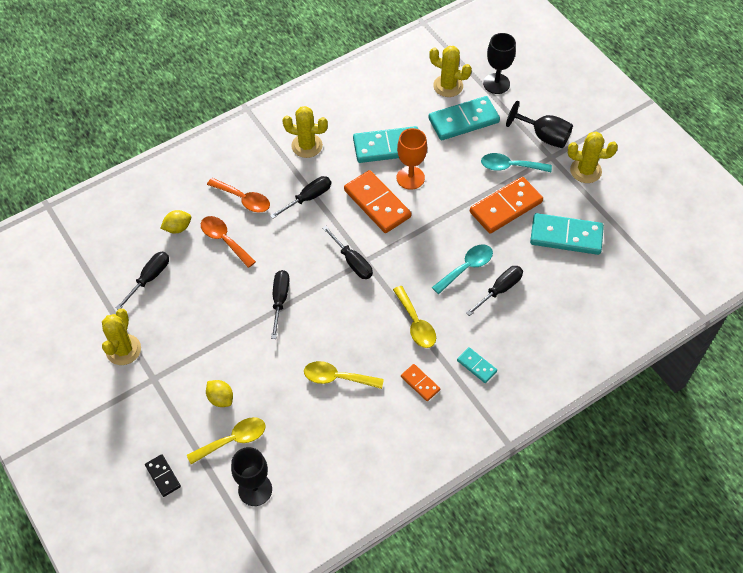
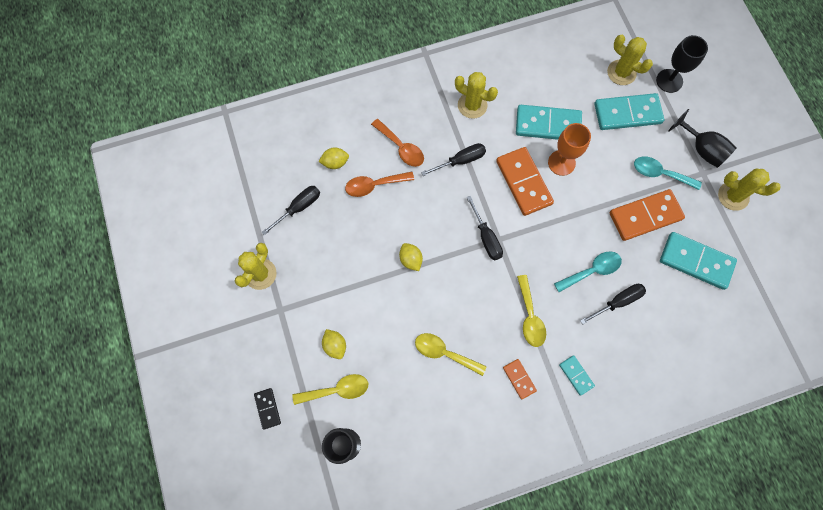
camera: 15 degrees right, 15 degrees up
(224, 240) = (374, 185): orange spoon -> orange spoon turned 75 degrees counterclockwise
(280, 300) = (411, 260): black screwdriver -> yellow lemon

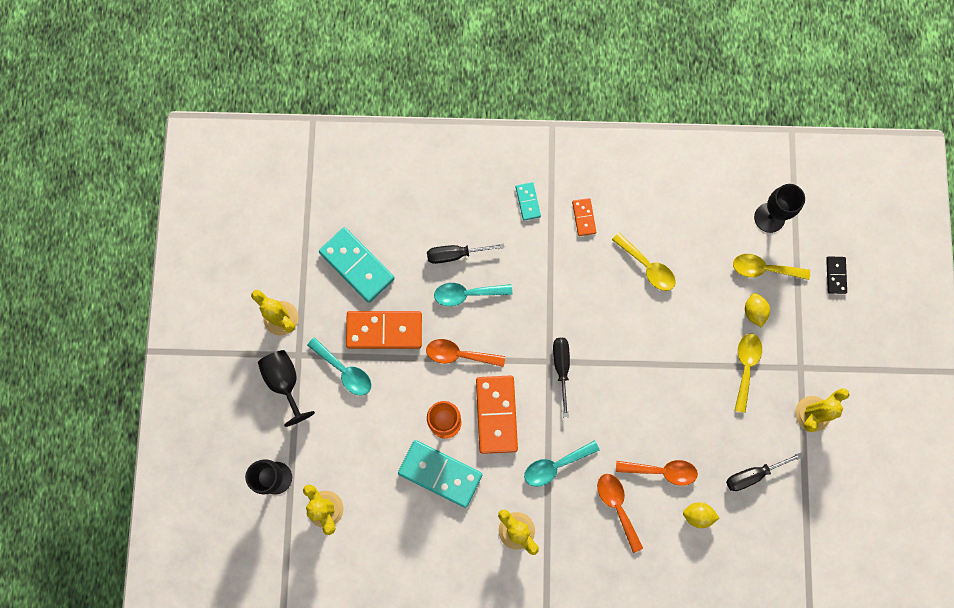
camera: 160 degrees left, 5 degrees up
(411, 260) = (649, 372): yellow lemon -> none
(461, 160) = (555, 465): black screwdriver -> turquoise spoon
(530, 317) = (549, 271): yellow spoon -> yellow spoon (745, 367)
(575, 218) = (459, 354): none -> orange spoon
(627, 113) = (344, 454): turquoise domino -> none

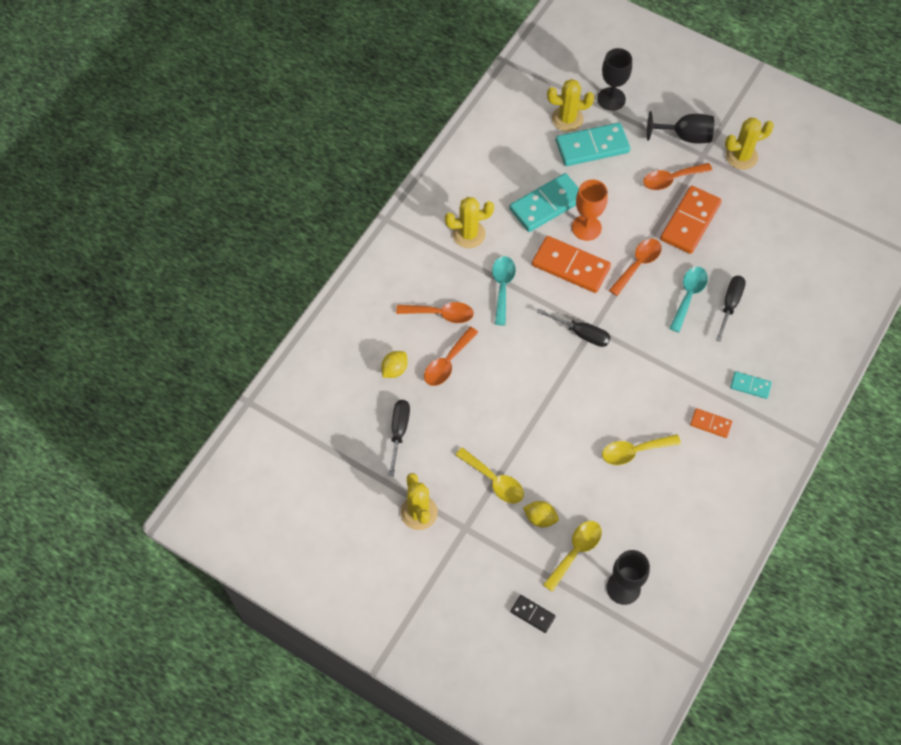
camera: 120 degrees right, 15 degrees down
(344, 371) = (671, 179): turquoise spoon -> orange spoon
(357, 265) = (759, 228): turquoise domino -> turquoise domino (592, 147)

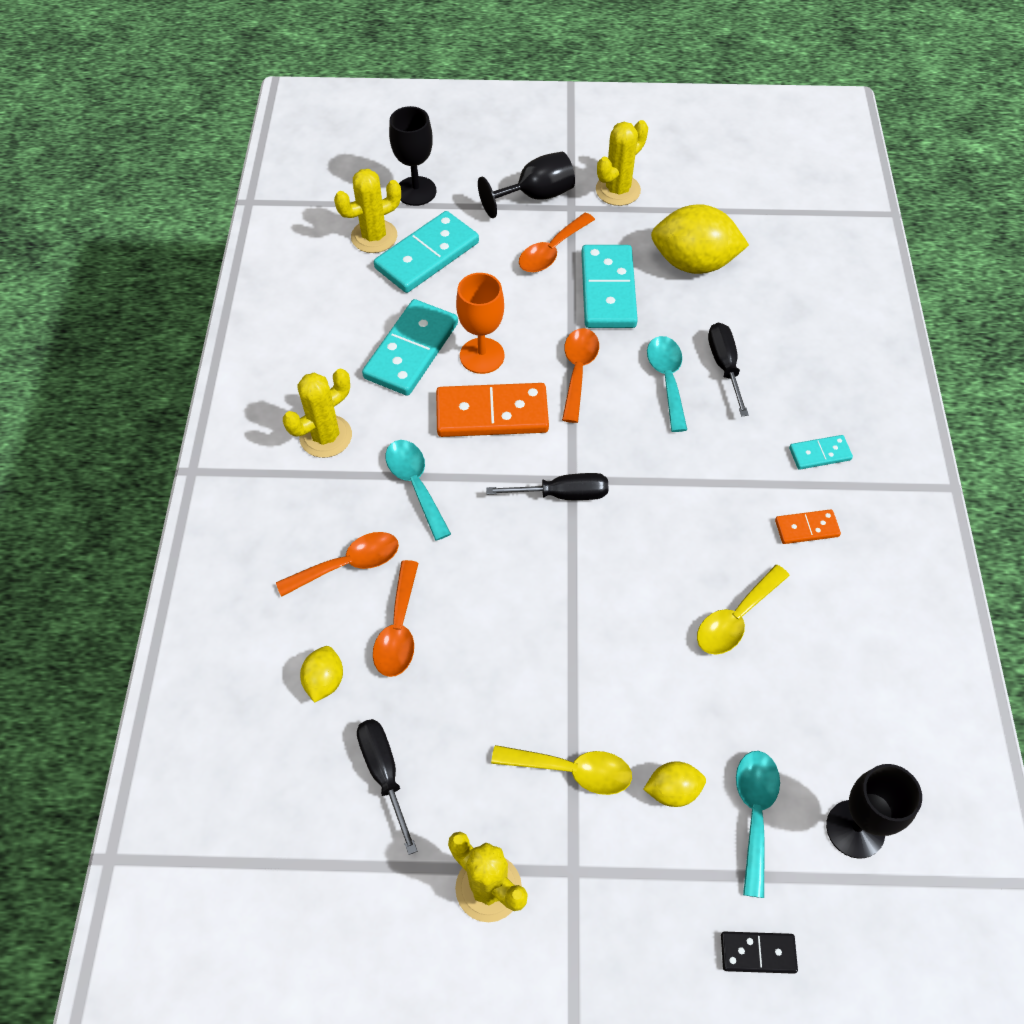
camera: 30 degrees left, 5 degrees down
(576, 551) = (754, 812): yellow spoon -> turquoise spoon
(690, 222) = (608, 290): orange domino -> turquoise domino
(757, 229) = (693, 263): none -> yellow lemon

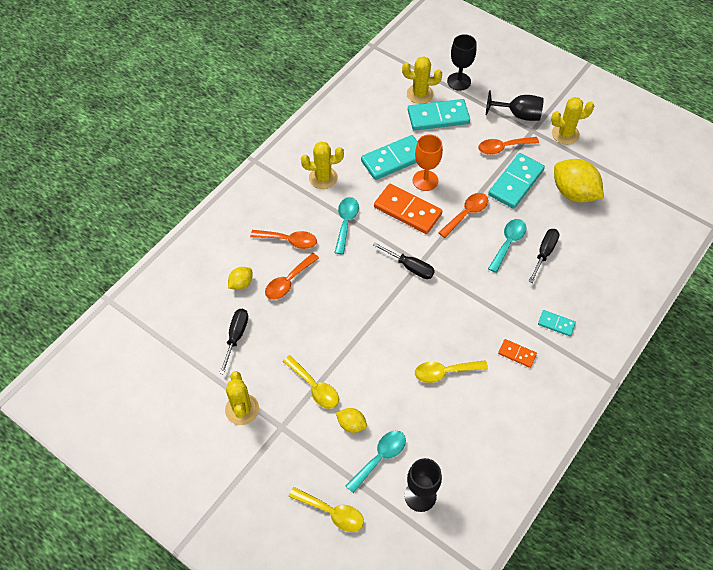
camera: 35 degrees right, 0 degrees up
(758, 953) = (332, 512): black domino -> yellow spoon

